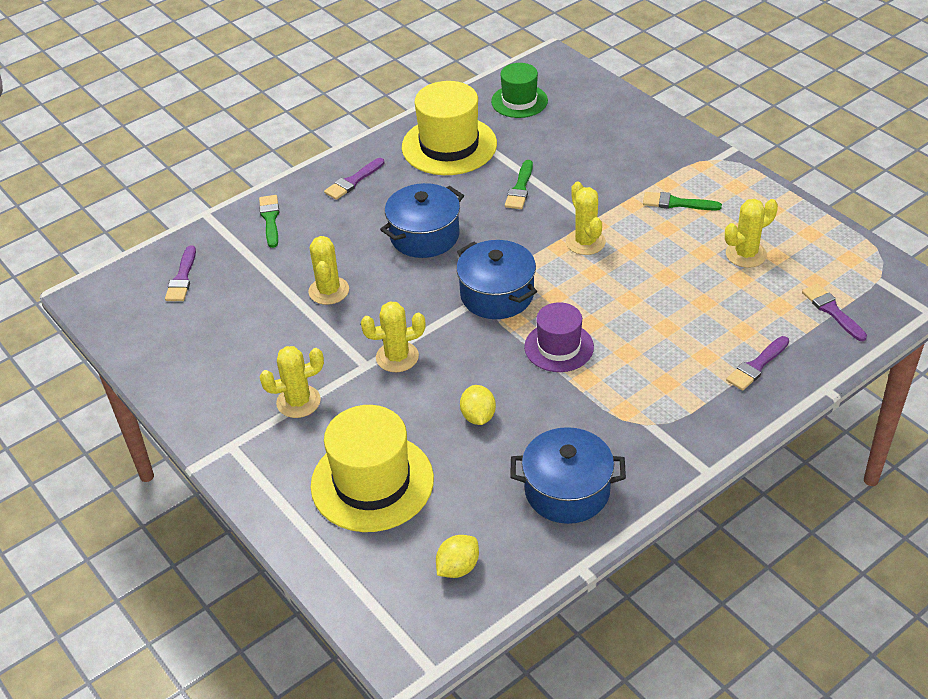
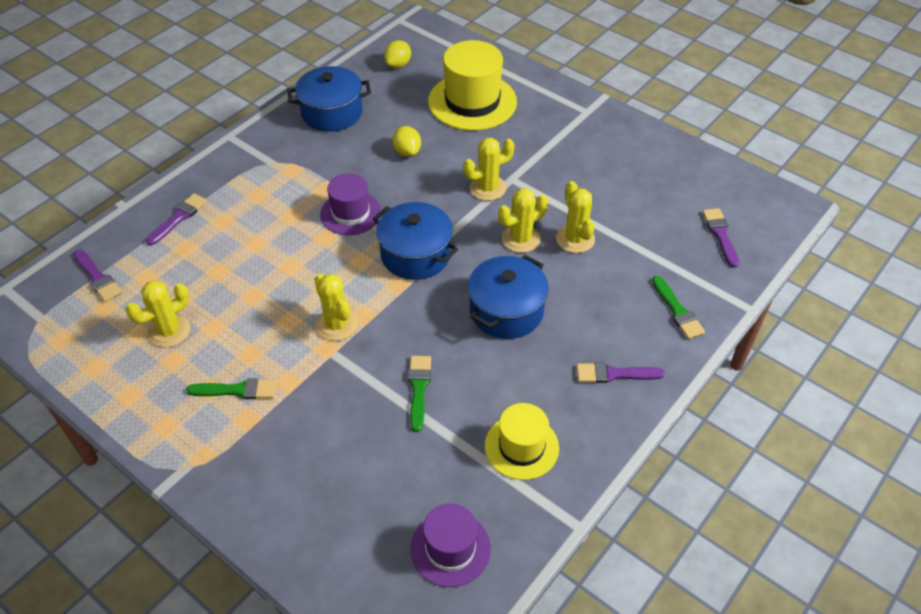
camera: 165 degrees right, 5 degrees up
(298, 402) = (552, 145): yellow cactus -> yellow cactus (521, 239)
(353, 181) = (614, 374): purple brush -> purple brush turned 120 degrees counterclockwise
(449, 146) = (521, 447): yellow hat -> yellow hat, size x0.61
(519, 101) = (450, 548): green hat -> purple hat

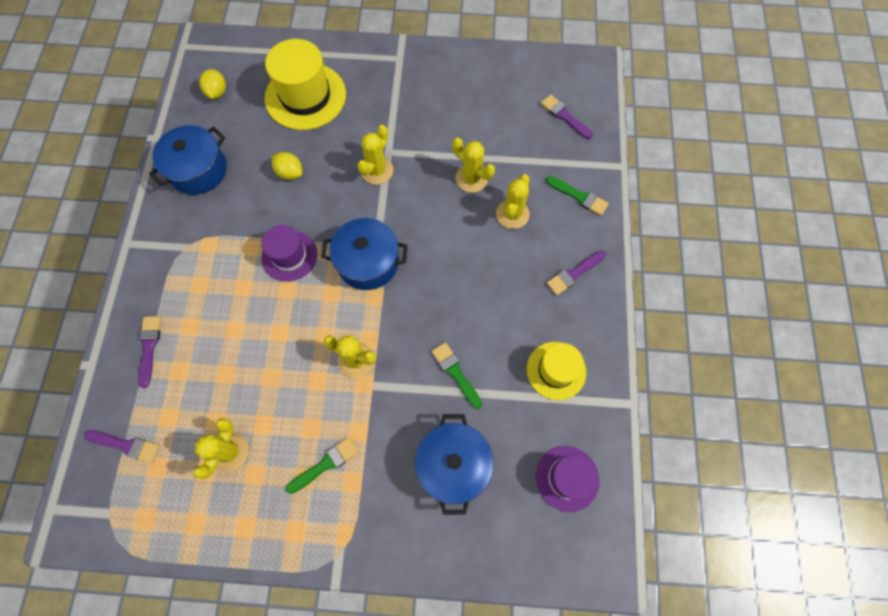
camera: 35 degrees left, 20 degrees up
(506, 311) = (468, 269): blue pot -> blue pot (453, 464)
(521, 239) = (434, 201): yellow cactus -> yellow cactus (512, 214)

